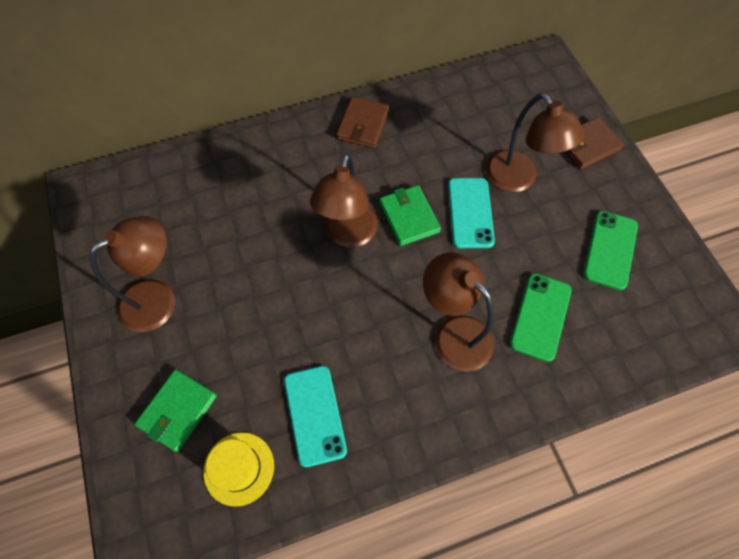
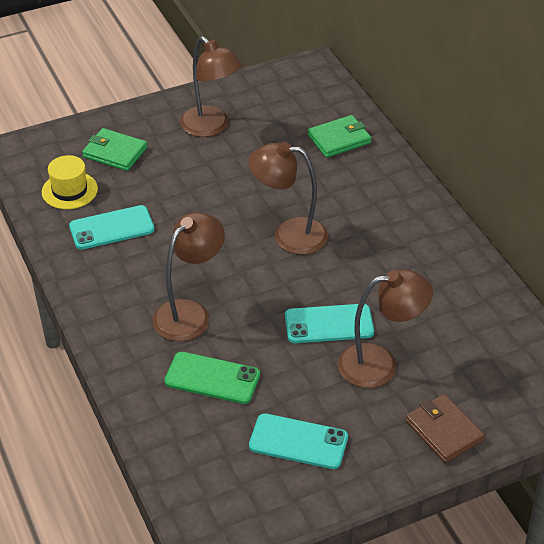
camera: 85 degrees right, 20 degrees down
(363, 125) = (428, 236): brown wallet -> none
(409, 217) = (316, 277): green wallet -> green wallet (339, 139)
(518, 179) = (380, 364): brown lamp -> brown lamp turned 150 degrees counterclockwise
(610, 250) = (298, 442): green phone -> turquoise phone

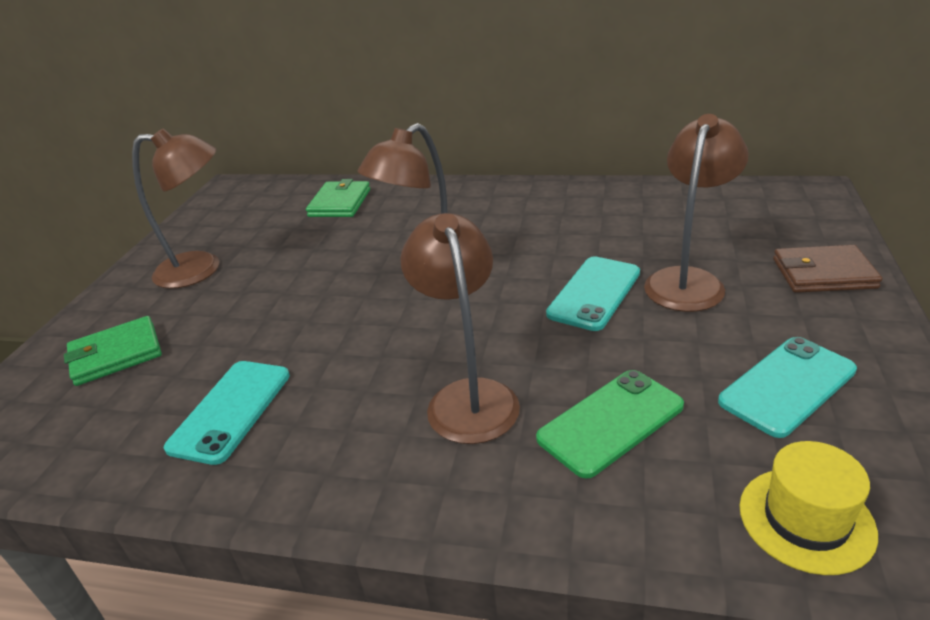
camera: 50 degrees left, 10 degrees down
(69, 190) = (107, 425): yellow hat -> yellow hat (806, 519)

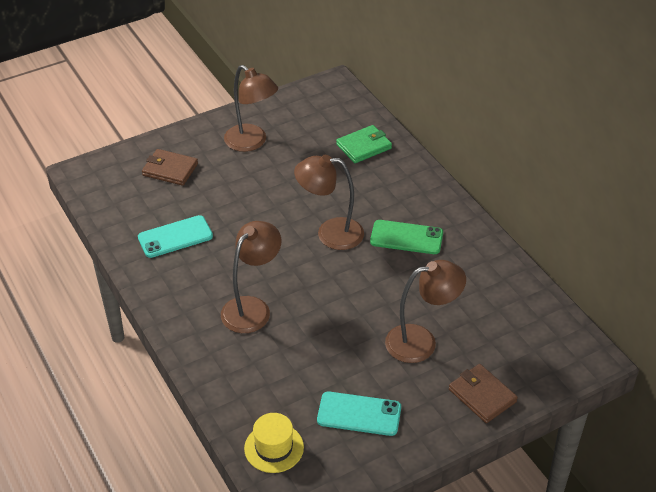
camera: 45 degrees right, 10 degrees up
(116, 354) = (170, 169): green wallet -> brown wallet
(594, 293) = (373, 309): turquoise phone -> none
(610, 422) = (278, 364): green phone -> green phone (406, 237)

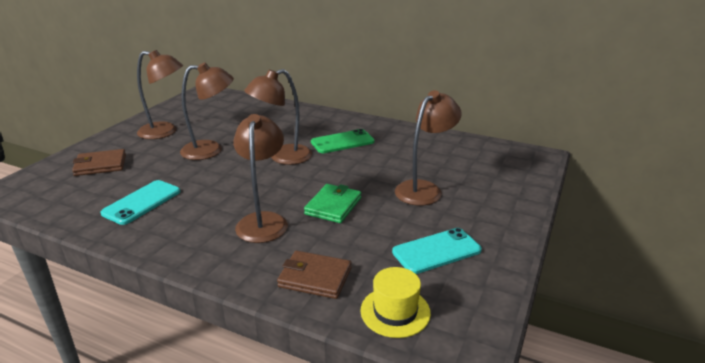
camera: 35 degrees left, 15 degrees down
(274, 191) = (211, 150): none -> brown lamp
(364, 146) = (258, 111): green wallet -> green wallet (333, 206)
(482, 395) = (506, 201): brown wallet -> brown wallet (315, 277)

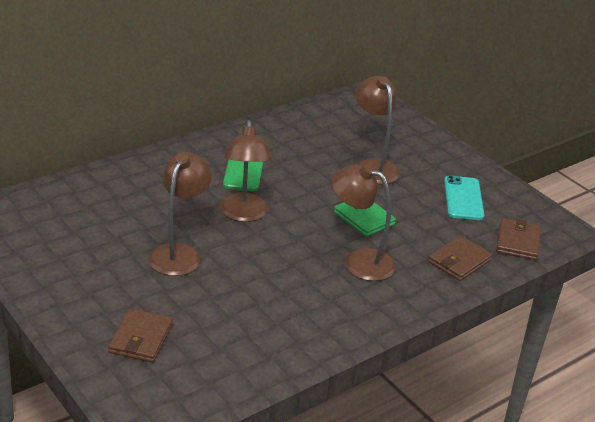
camera: 65 degrees left, 5 degrees up
(142, 202) = (264, 323): turquoise phone -> none
(165, 132) = (89, 273): brown lamp -> none
(395, 311) = (518, 242): yellow hat -> brown wallet

